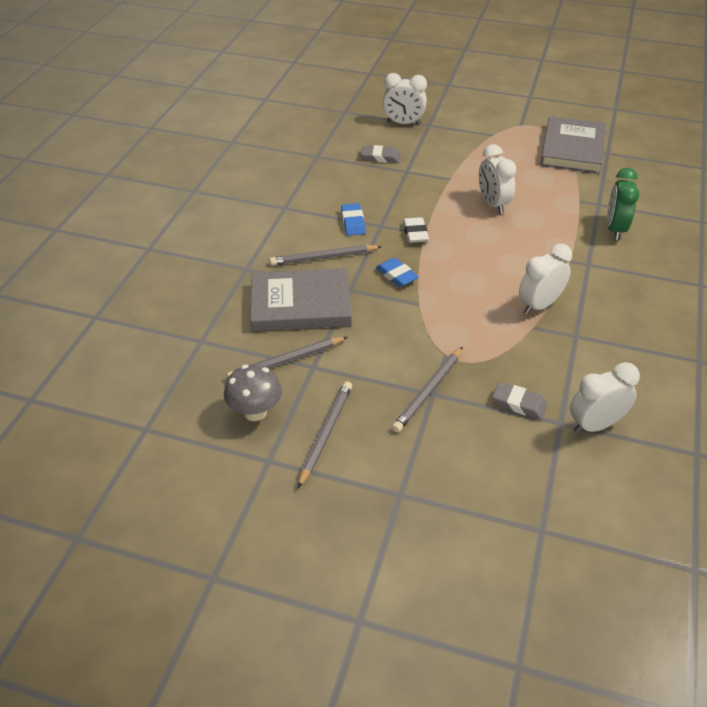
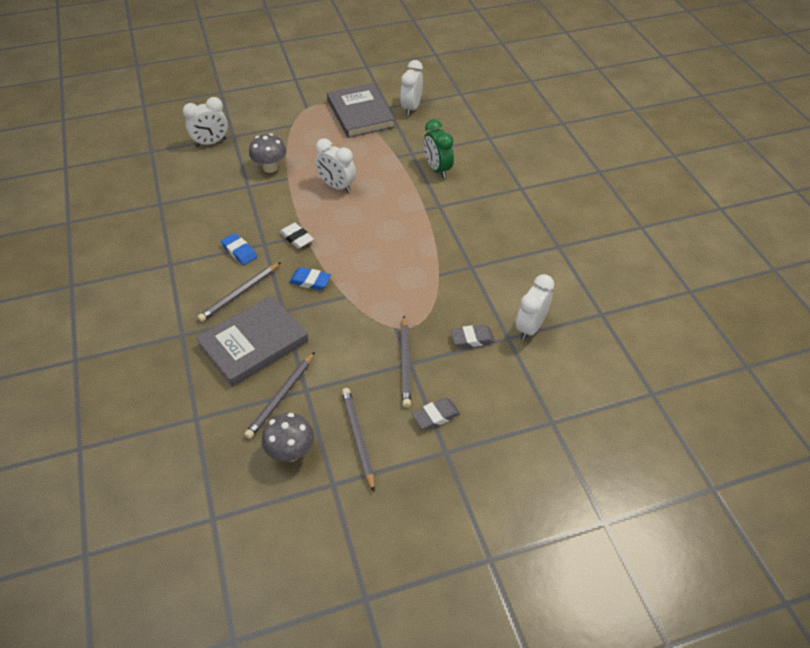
camera: 35 degrees left, 5 degrees up
(380, 157) = (216, 182): grey eraser -> grey eraser (436, 416)
(441, 163) = (270, 167): none -> grey mushroom
(539, 305) = (430, 255): white clock -> white clock (411, 108)

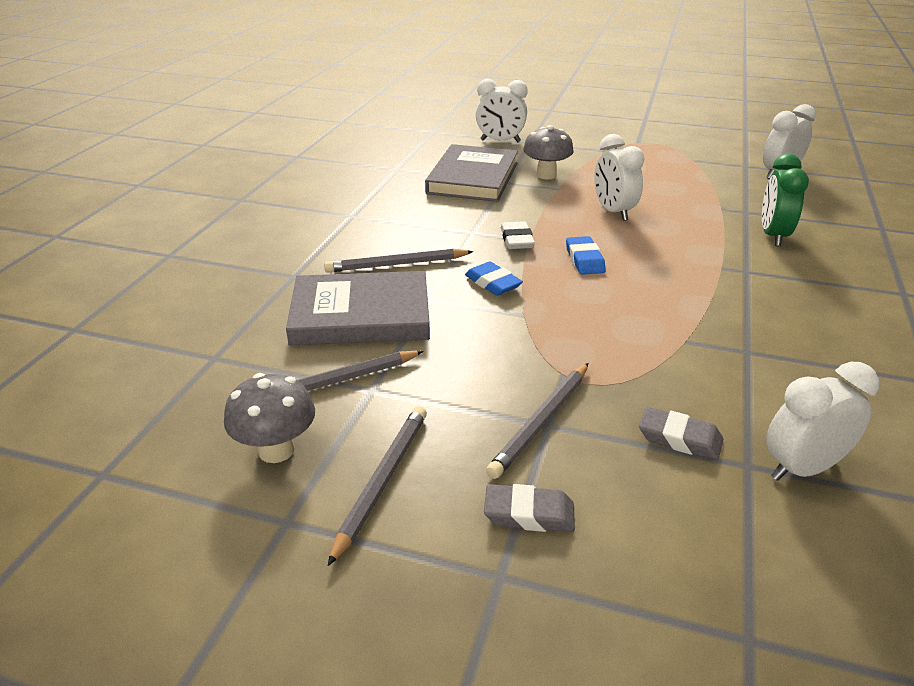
camera: 35 degrees right, 15 degrees down
(239, 251) = (437, 229): blue eraser -> blue eraser (584, 260)
(360, 114) = (702, 162): grey book -> grey book (473, 178)

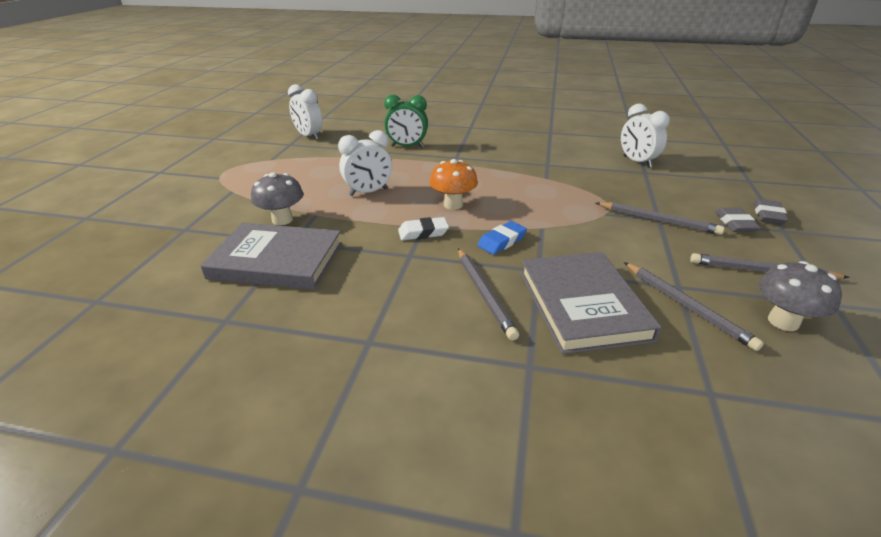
camera: 95 degrees left, 0 degrees up
(500, 141) = (169, 247): white clock -> none
(584, 260) = (453, 205): blue eraser -> orange mushroom
(679, 438) = (639, 185): grey eraser -> grey eraser (768, 215)

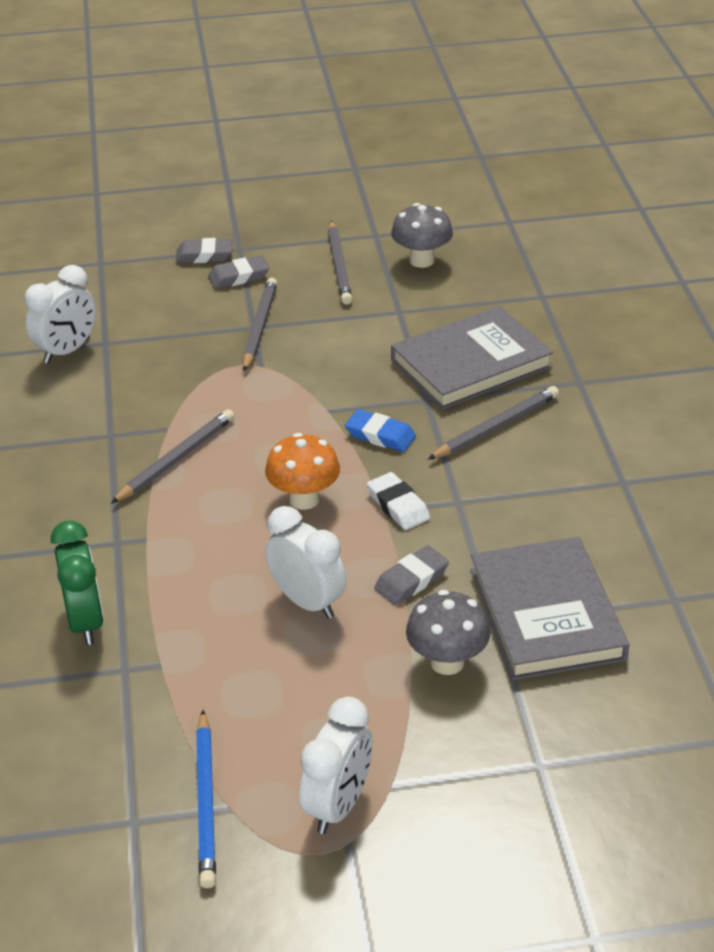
camera: 110 degrees left, 5 degrees up
(280, 156) = (206, 802): none -> blue pencil
(309, 136) = (73, 809): white clock -> white clock (338, 805)
(354, 223) = (411, 580): none -> grey eraser
(686, 306) = (432, 307): grey pencil -> grey pencil (176, 459)

